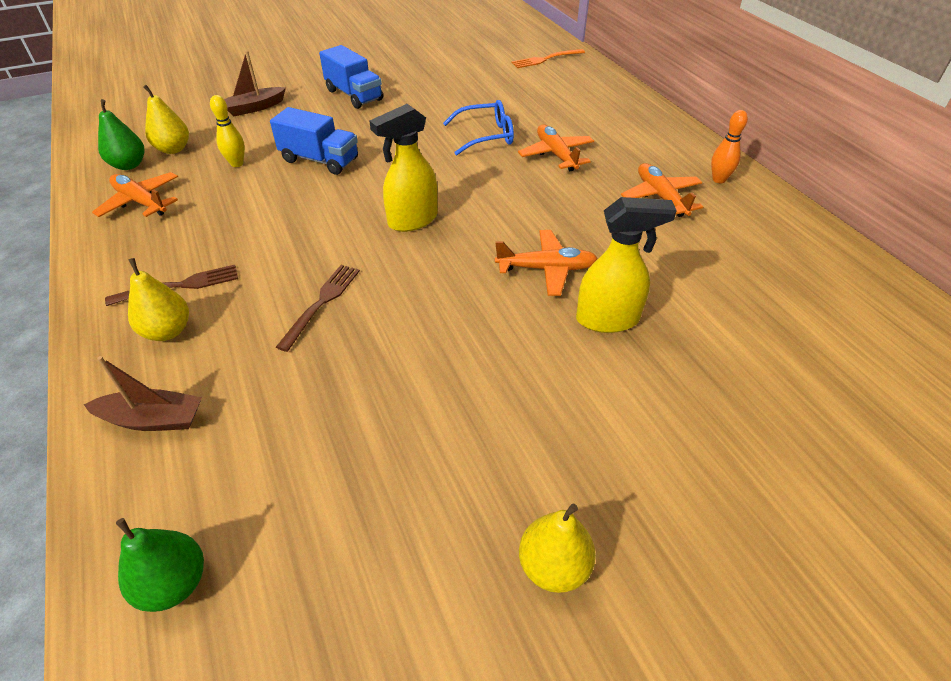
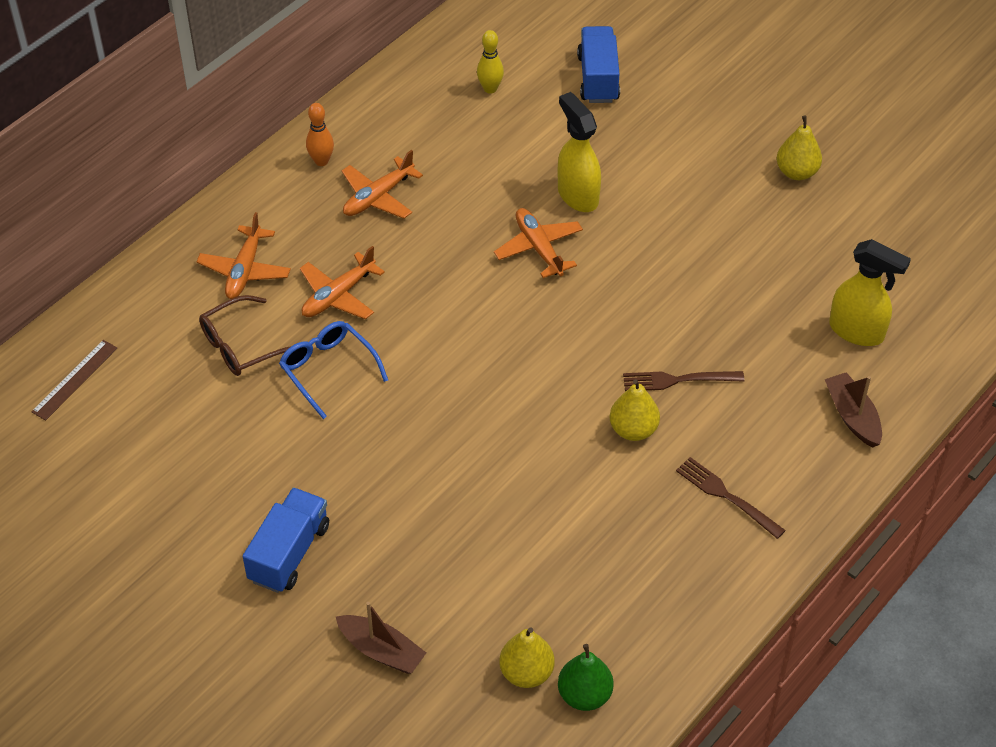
camera: 115 degrees left, 5 degrees up
(141, 202) = (639, 624): orange plane -> orange plane (245, 270)
(168, 331) = (777, 466): yellow pear -> yellow pear (633, 430)
(174, 583) = (931, 329): green pear -> none
(237, 163) = (518, 582): yellow bowling pin -> yellow bowling pin (490, 89)
(320, 160) = (465, 503): blue truck -> blue truck (598, 78)
(412, 220) = (527, 369): yellow spray bottle -> yellow spray bottle (857, 331)
(534, 111) = (241, 345): none -> brown glasses
(546, 59) = (75, 380): orange fork -> brown ruler

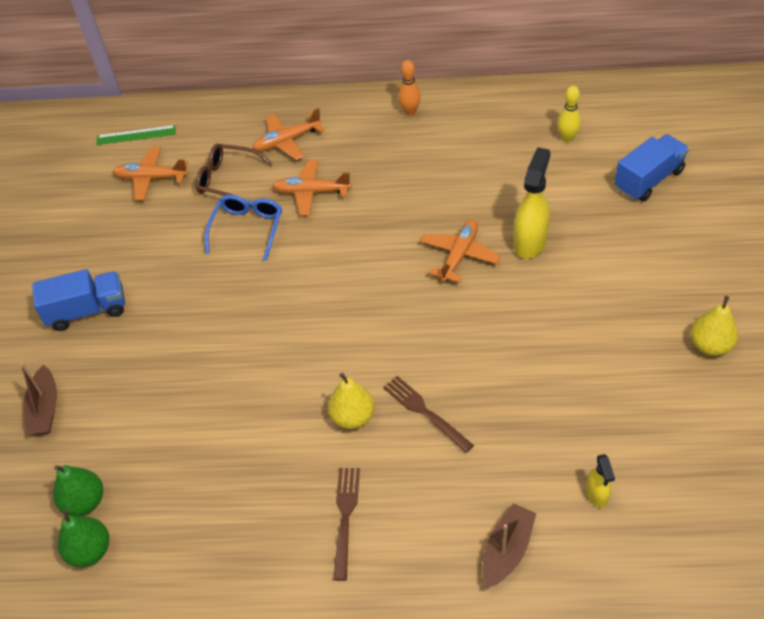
camera: 55 degrees right, 0 degrees up
(75, 380) = (136, 135): brown ruler -> green ruler
(378, 197) = (411, 154): orange plane -> orange plane (151, 178)
(526, 673) = (85, 502): yellow pear -> green pear
(857, 331) = (597, 494): yellow spray bottle -> yellow spray bottle, size x0.53

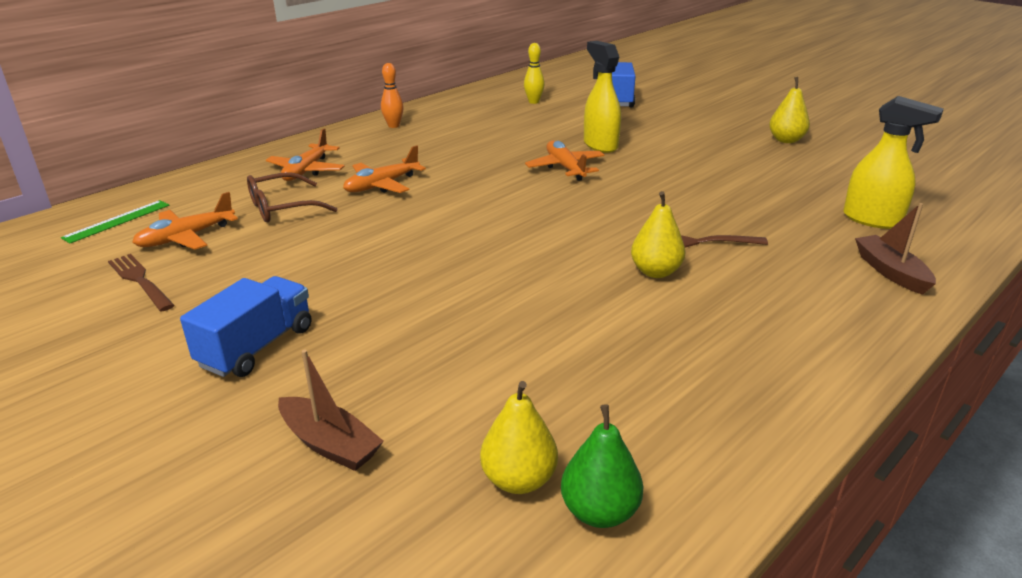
camera: 50 degrees left, 20 degrees down
(85, 502) = (519, 480): green pear -> yellow pear
(247, 229) = (356, 224): blue glasses -> none
(345, 517) = (766, 324): brown fork -> brown fork (140, 281)
(597, 494) = (872, 220): yellow spray bottle -> yellow spray bottle, size x1.89

